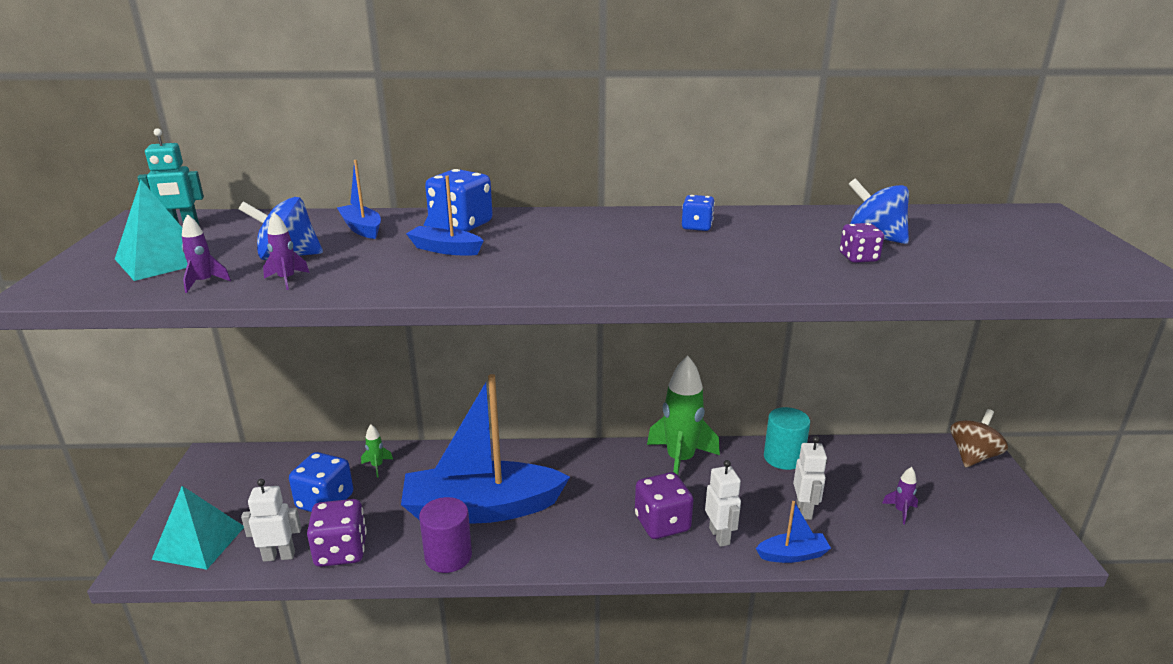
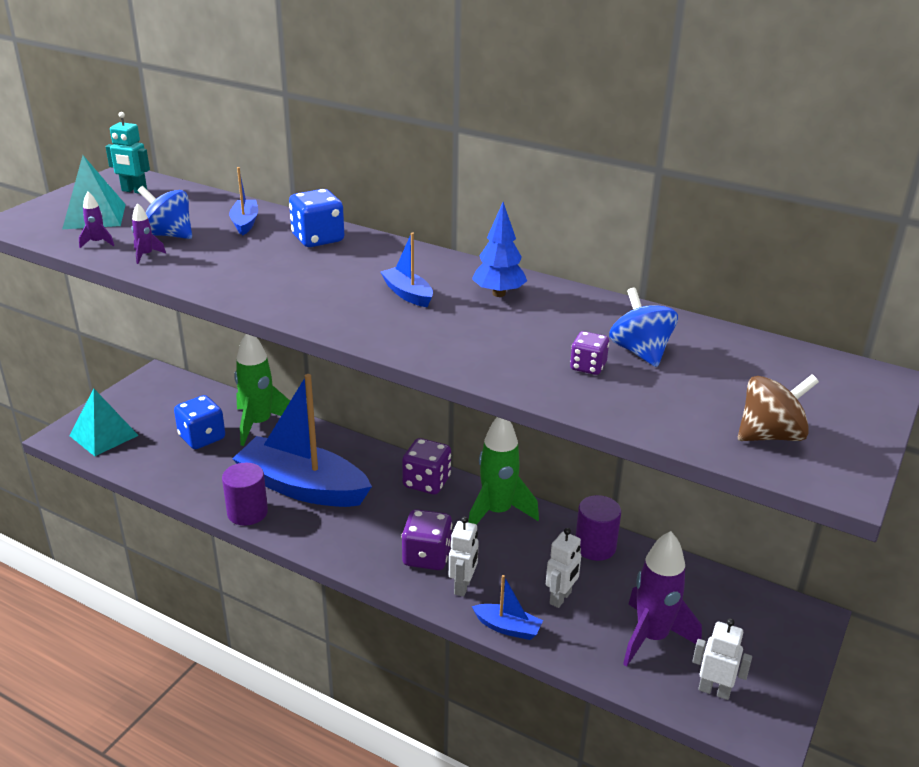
camera: 30 degrees right, 5 degrees up
(279, 556) = (142, 465): white robot -> white robot (714, 690)
(341, 551) = (182, 478): purple dice -> purple dice (426, 482)
(377, 466) = (259, 424): green rocket -> green rocket, size x2.40
(445, 249) = (276, 259): blue boat -> blue boat (408, 294)
(697, 227) = (498, 294): blue dice -> blue tree
(783, 458) = (595, 547): turquoise cylinder -> purple cylinder
(900, 511) = (652, 637): purple rocket -> purple rocket, size x2.40
(973, 456) = (795, 623): brown spinning top -> brown spinning top (770, 435)

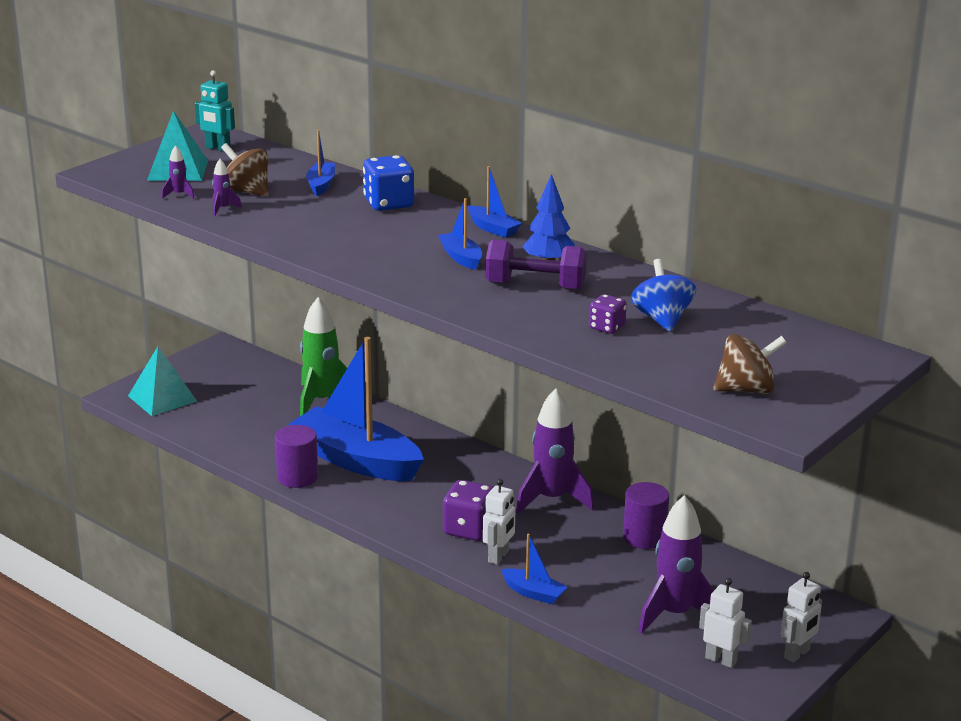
camera: 10 degrees right, 5 degrees down
(169, 235) = (246, 191): blue spinning top -> brown spinning top
(202, 438) = (261, 408): blue dice -> none
(426, 482) = (485, 467): purple dice -> none
(430, 259) = (493, 229): none -> blue boat
(495, 323) = (535, 287): none -> purple dumbbell
(497, 512) = (552, 499): green rocket -> purple rocket
(561, 598) = (594, 575): white robot -> white robot (797, 654)

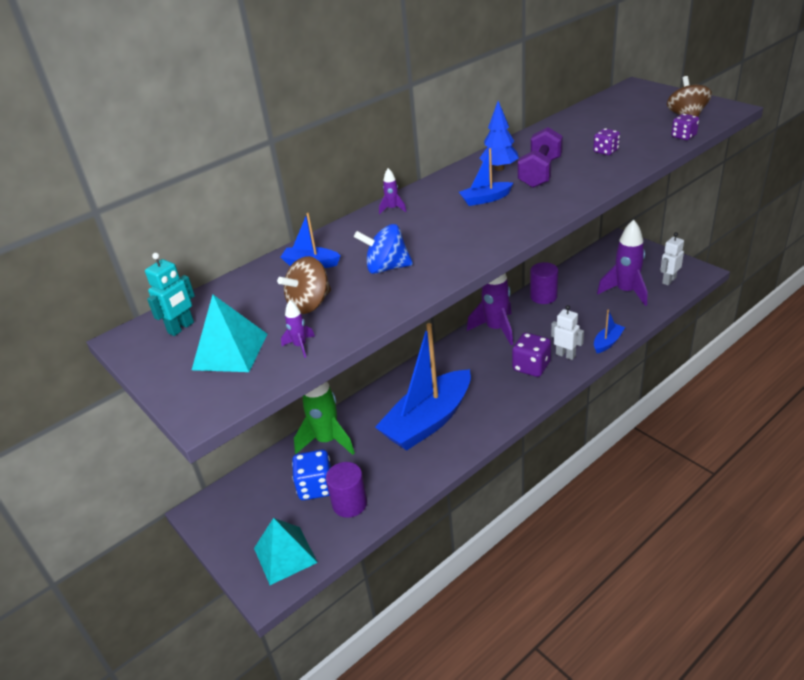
camera: 75 degrees left, 10 degrees up
(223, 209) = (348, 316): purple rocket -> purple rocket (392, 209)
(297, 477) = (448, 456): purple cylinder -> purple cylinder (349, 503)
(388, 203) = (367, 230): blue dice -> blue dice (316, 487)
(493, 229) = (432, 188): blue boat -> none
(662, 319) = (592, 135): blue spinning top -> blue spinning top (386, 268)
(665, 383) = (683, 136): none -> purple dice
(797, 654) = (659, 257): white robot -> none

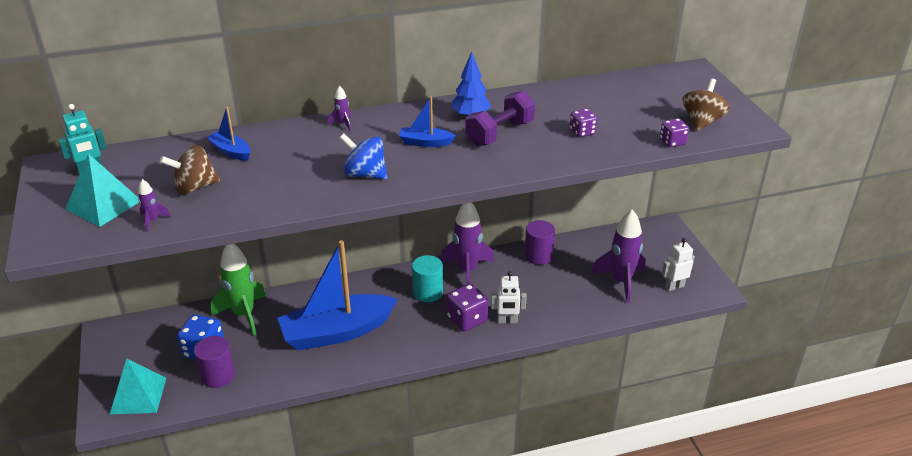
camera: 20 degrees right, 0 degrees up
(386, 268) = (281, 177): blue spinning top -> blue spinning top (365, 174)
(478, 358) = (427, 292): none -> turquoise cylinder
(565, 355) = (507, 321): white robot -> white robot turned 120 degrees clockwise
(607, 342) = (557, 325): blue boat -> none

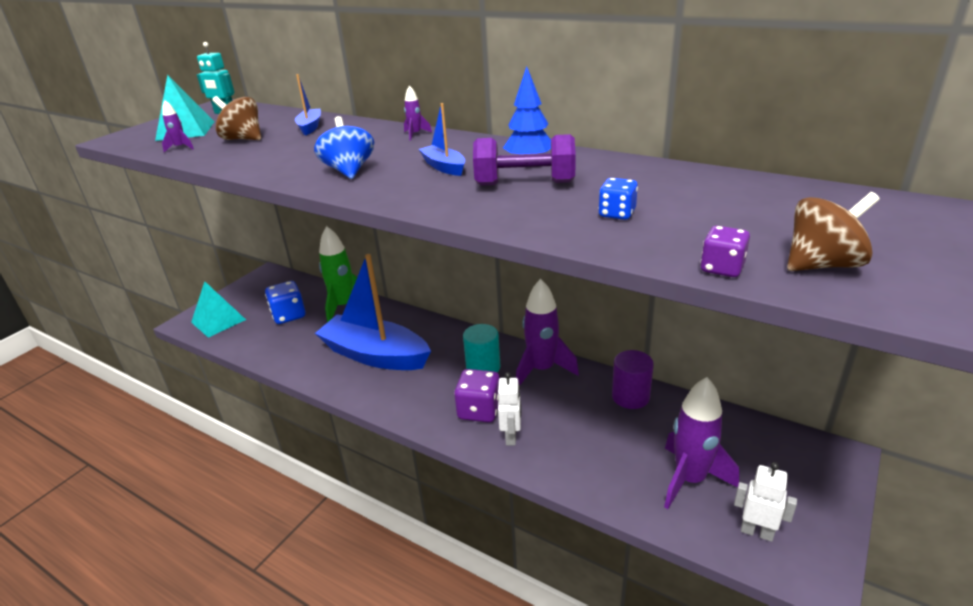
camera: 50 degrees right, 5 degrees down
(218, 376) = (268, 336): purple cylinder -> none
(507, 321) = (511, 436): white robot -> white robot turned 135 degrees counterclockwise
(582, 132) = (617, 213): purple dice -> blue dice

